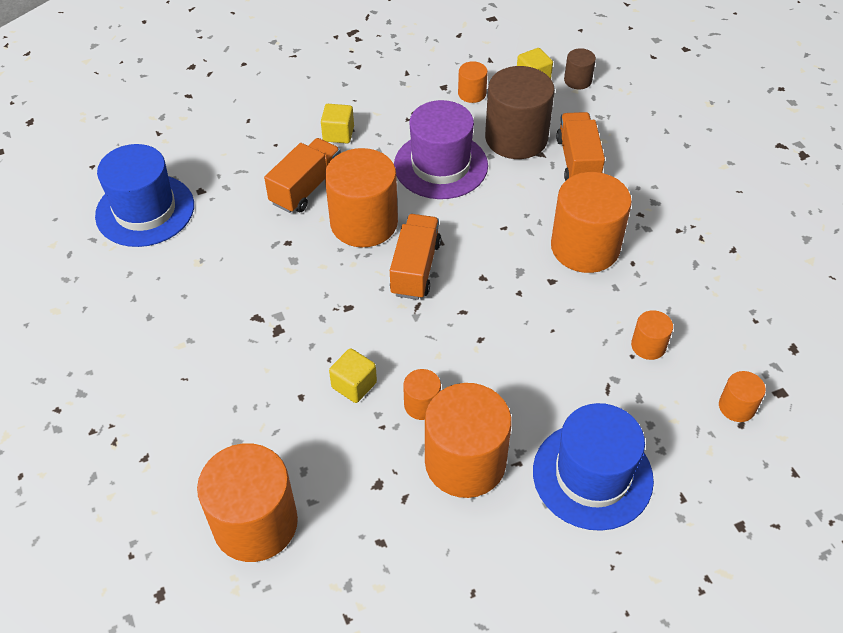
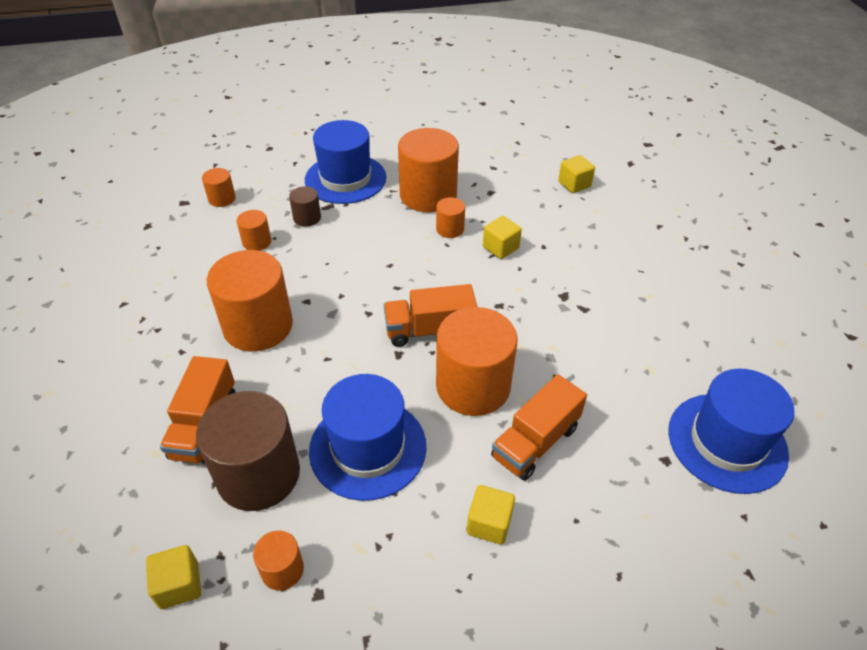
camera: 170 degrees left, 5 degrees down
(255, 523) = (574, 184): orange cylinder -> yellow cube
(415, 268) = (429, 330): orange truck -> orange truck turned 60 degrees clockwise
(440, 165) = (368, 448): purple hat -> blue hat
(577, 80) = (117, 568): brown cylinder -> brown cylinder (307, 218)

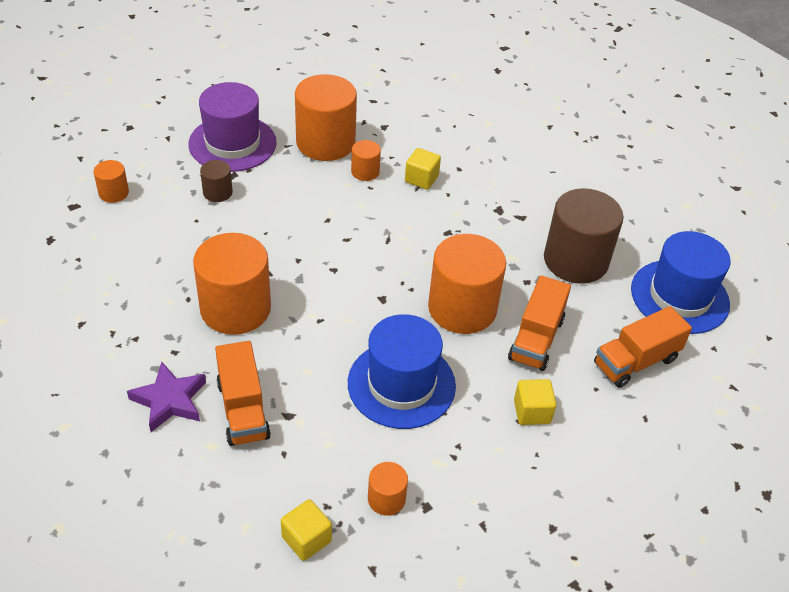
camera: 25 degrees left, 0 degrees up
(148, 396) = (170, 400): none -> purple star
(257, 242) = (181, 228): orange cylinder -> none
(258, 474) = (319, 434): brown cylinder -> brown cylinder (575, 260)
(345, 179) = (232, 143): blue hat -> purple hat
(429, 330) = (398, 270): orange truck -> orange truck (636, 361)
(574, 184) = (457, 102): yellow cube -> none

